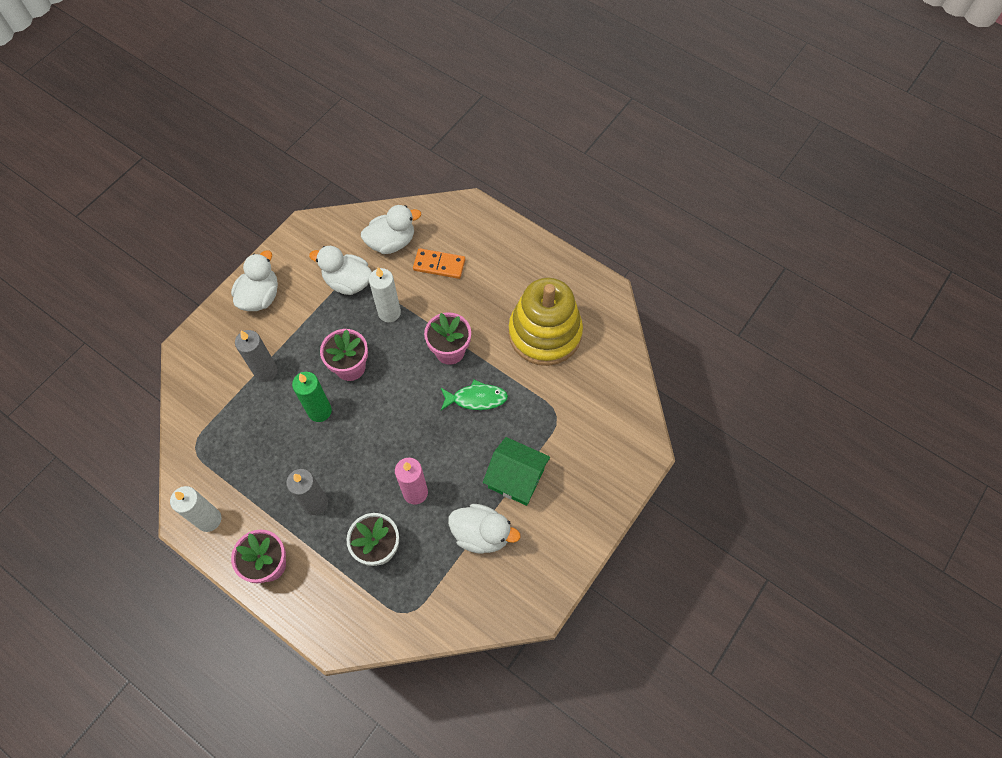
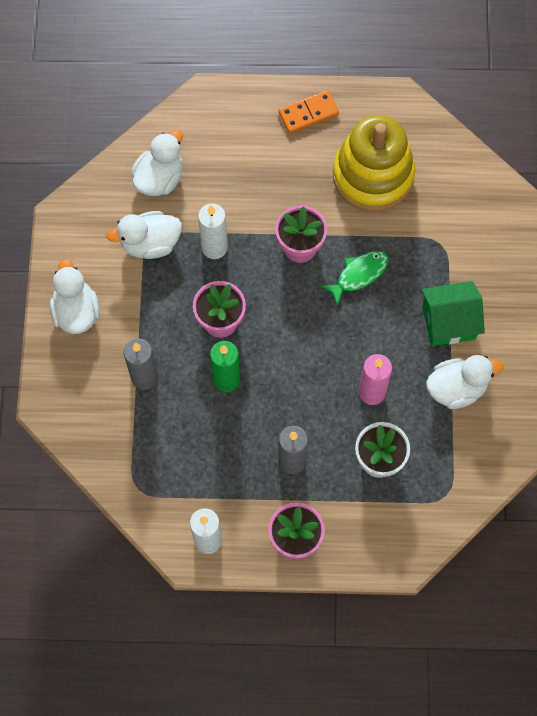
camera: 35 degrees left, 5 degrees up
(439, 265) = (224, 172): orange domino -> orange domino (308, 113)

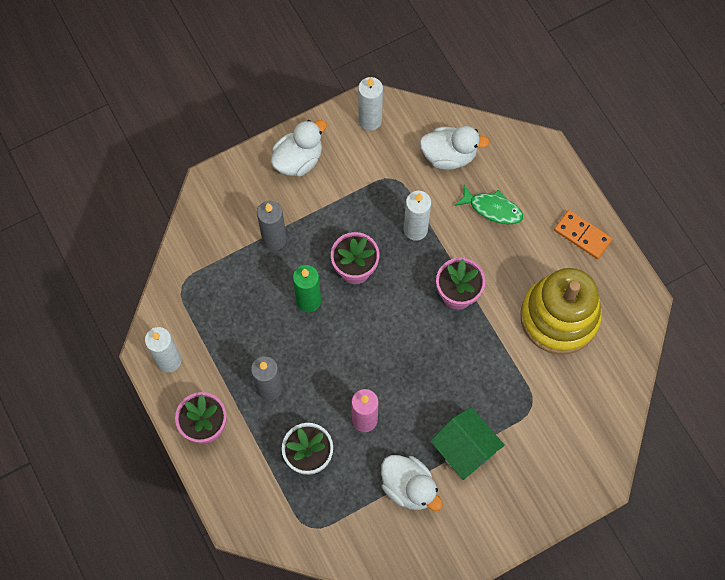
camera: 60 degrees right, 0 degrees up
(78, 226) = (370, 120): none -> white candle
(150, 244) = (388, 180): white duck -> none
(359, 275) = (462, 354): green fish -> green fish (492, 208)

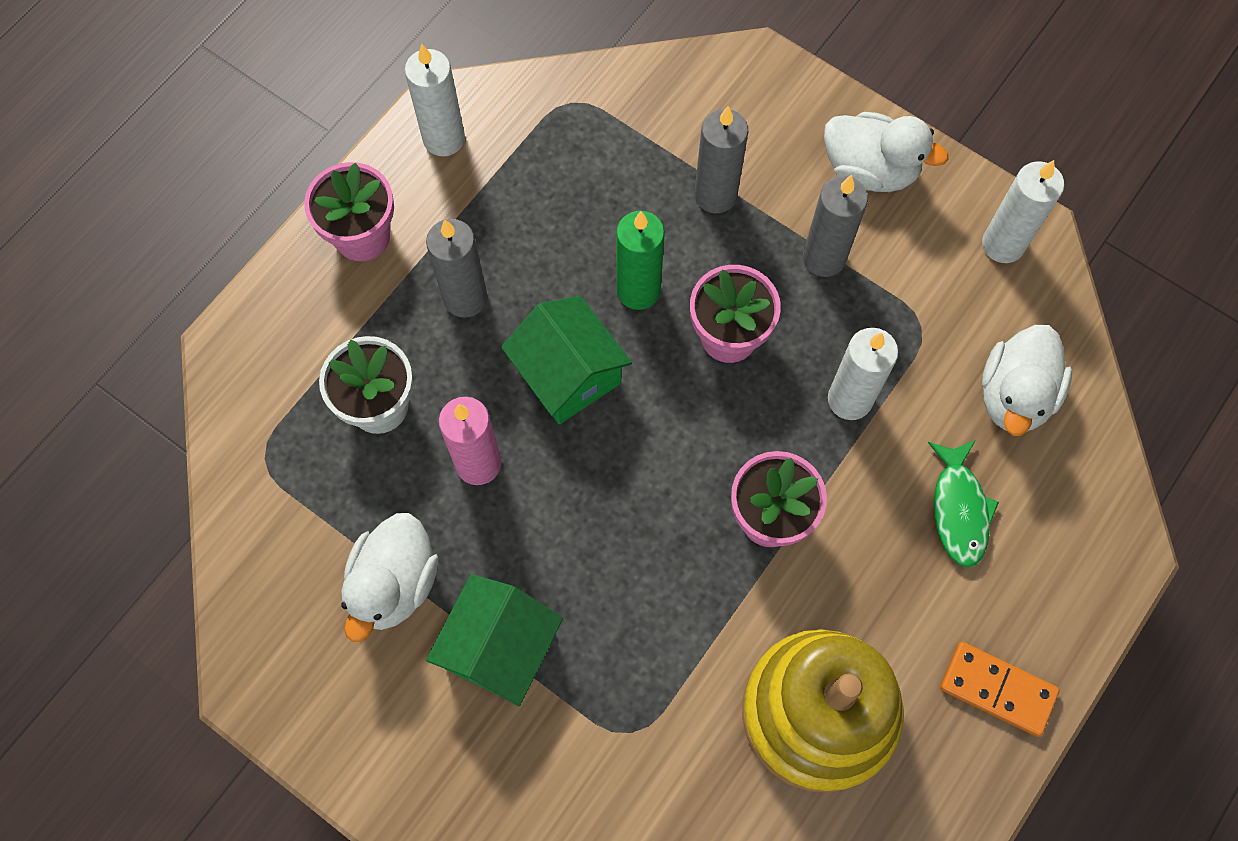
camera: 65 degrees right, 0 degrees up
(335, 205) = (824, 258): none -> grey candle
(338, 355) = (568, 375): none -> green house
(449, 156) = (1014, 395): white duck -> white duck turned 45 degrees clockwise
(582, 235) = (997, 689): orange domino -> orange domino turned 75 degrees counterclockwise

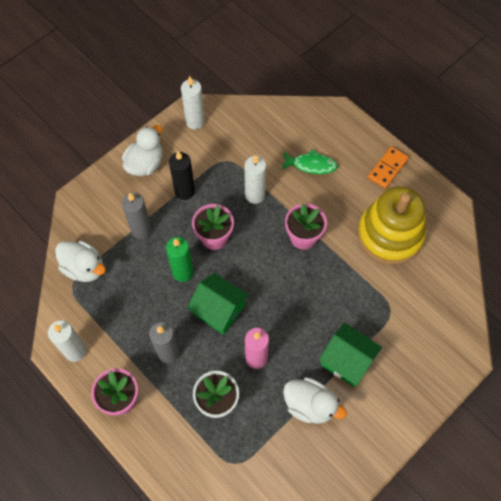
camera: 80 degrees left, 5 degrees down
(568, 375) = (219, 310): green house -> green house turned 60 degrees clockwise
(824, 258) = (185, 191): grey candle -> black candle
(1014, 395) = (265, 133): white duck -> white duck (84, 268)

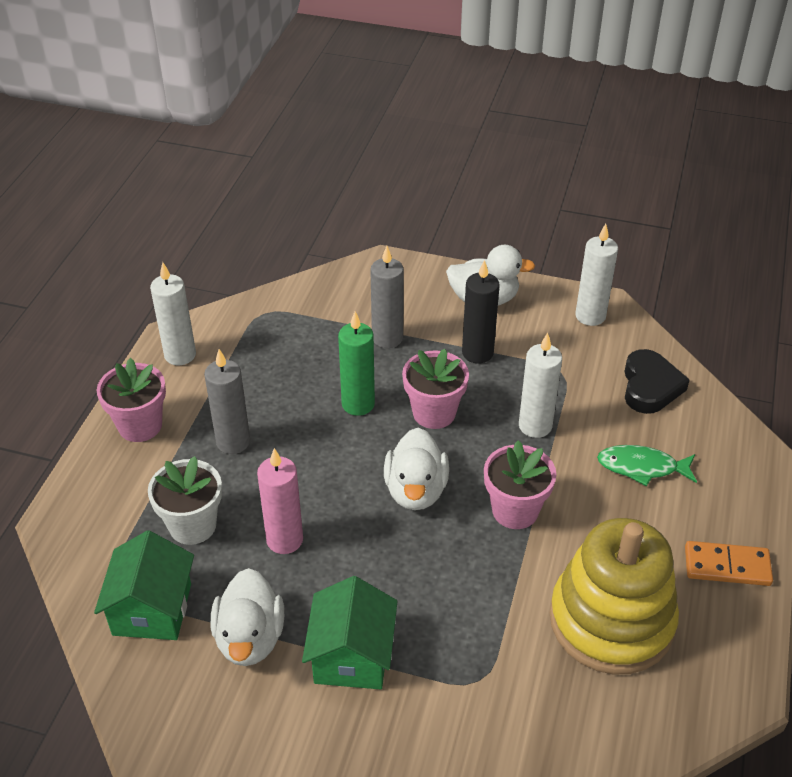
camera: 60 degrees right, 20 degrees down
(84, 268) = (295, 312): white duck -> white duck (416, 490)
(219, 310) = (329, 466): green house -> green house (152, 609)
(262, 127) = (650, 386): none -> black heart
(311, 165) = (642, 467): green fish -> green fish turned 120 degrees clockwise

